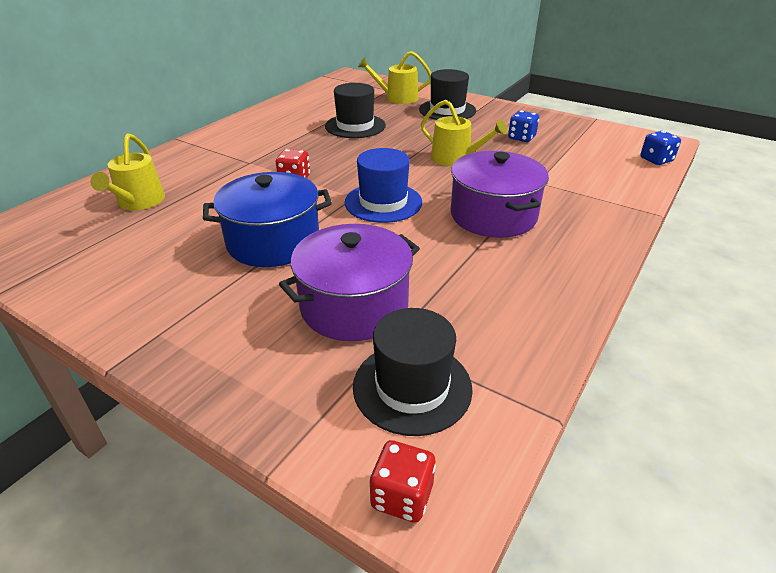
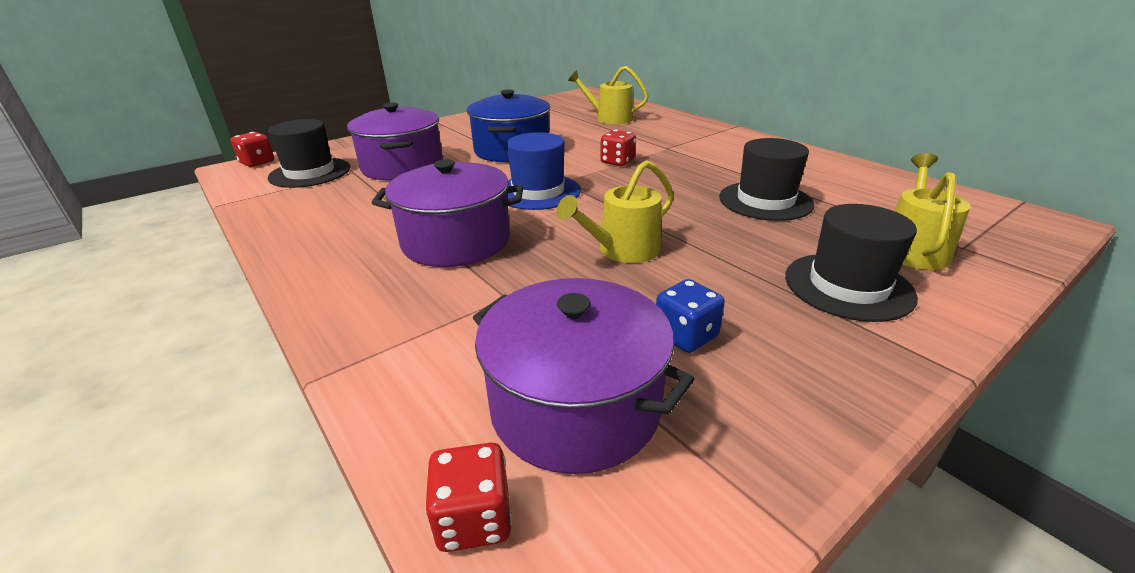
camera: 110 degrees right, 5 degrees down
(590, 153) = (575, 406): none -> purple pot
(656, 160) = (474, 519): blue dice -> red dice

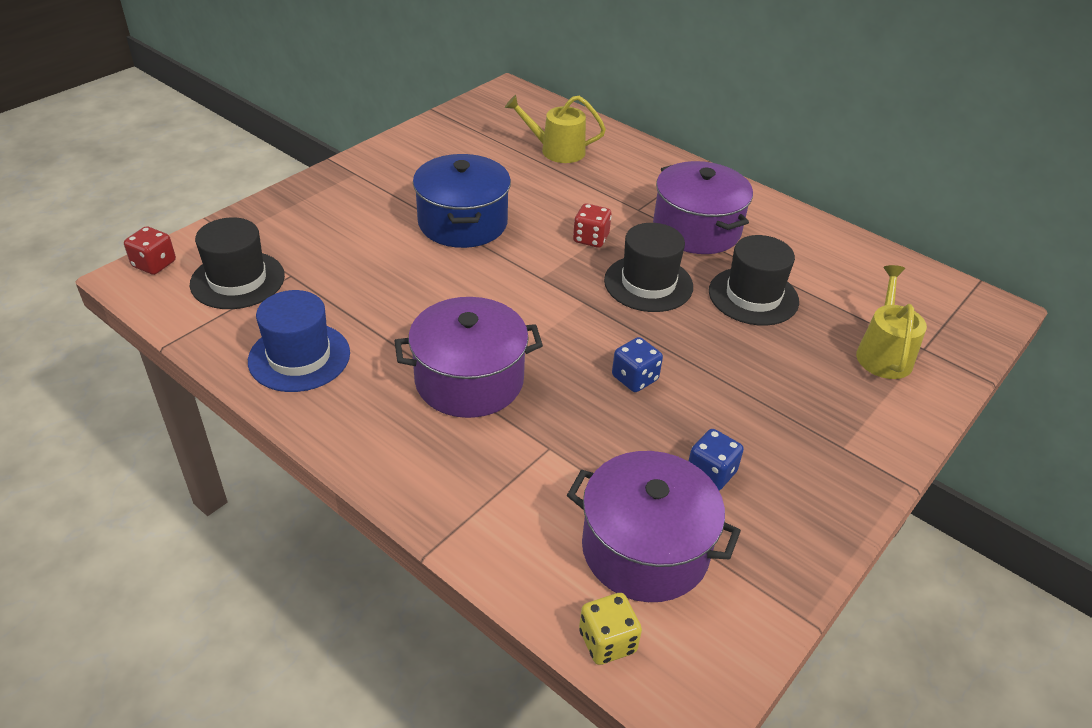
camera: 15 degrees left, 10 degrees up
(402, 166) = (346, 261): purple pot -> purple pot (696, 229)
(474, 519) = (607, 641): red dice -> yellow dice
(538, 192) = (522, 297): blue hat -> blue hat (299, 357)
(623, 250) = (635, 378): yellow watering can -> blue dice
(848, 286) = (832, 405): black hat -> black hat (648, 283)

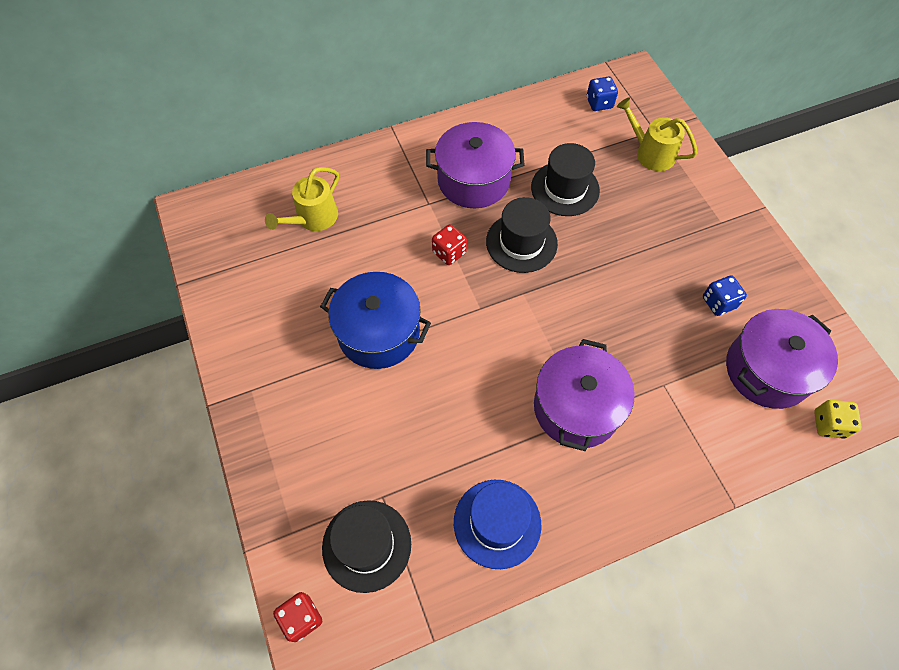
camera: 60 degrees left, 20 degrees up
(635, 378) = (617, 301): blue dice -> blue dice (599, 103)

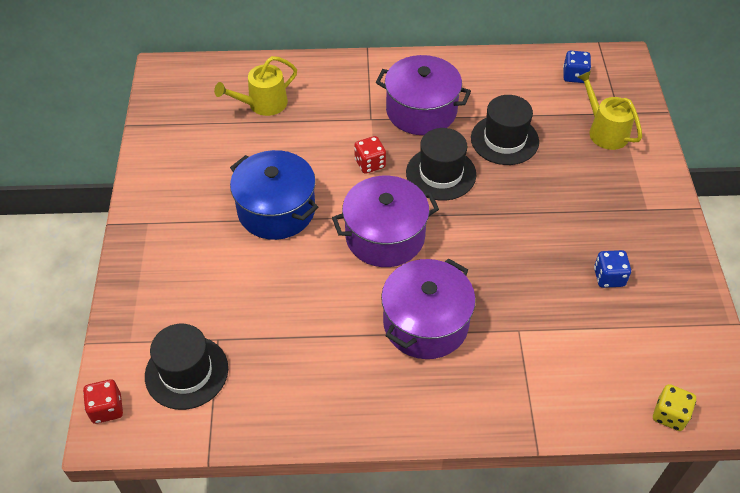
camera: 20 degrees right, 10 degrees down
(497, 523) = (307, 392): blue hat -> none
(767, 370) = (629, 349): purple pot -> purple pot (385, 236)

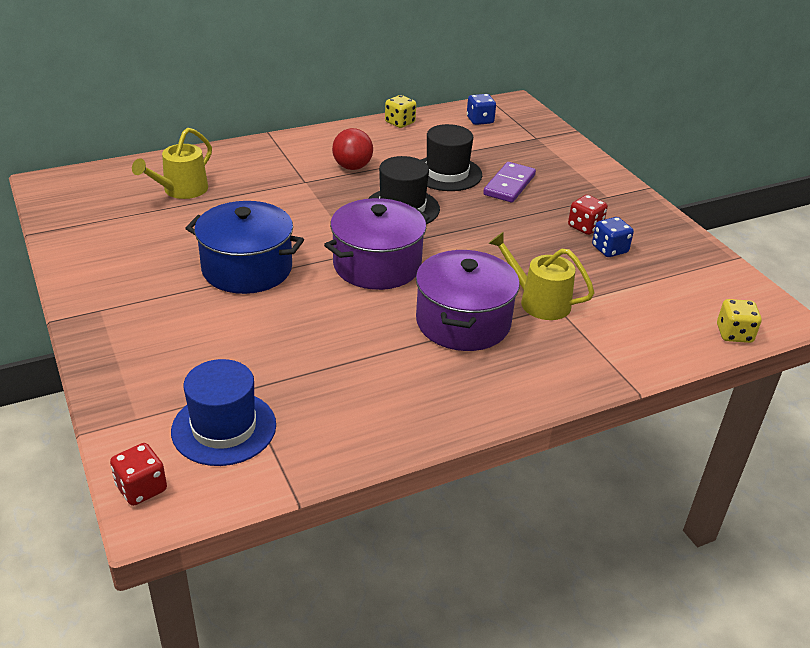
camera: 25 degrees left, 15 degrees down
(186, 372) = (224, 428): black hat -> blue hat
(370, 164) = (325, 214): red dice -> red dice (585, 227)
(421, 111) = (352, 167): purple pot -> red ball
(494, 62) = (400, 123): none -> yellow dice
(556, 169) = (509, 185): none -> purple domino
(605, 131) = (533, 152): yellow watering can -> yellow watering can (539, 302)

